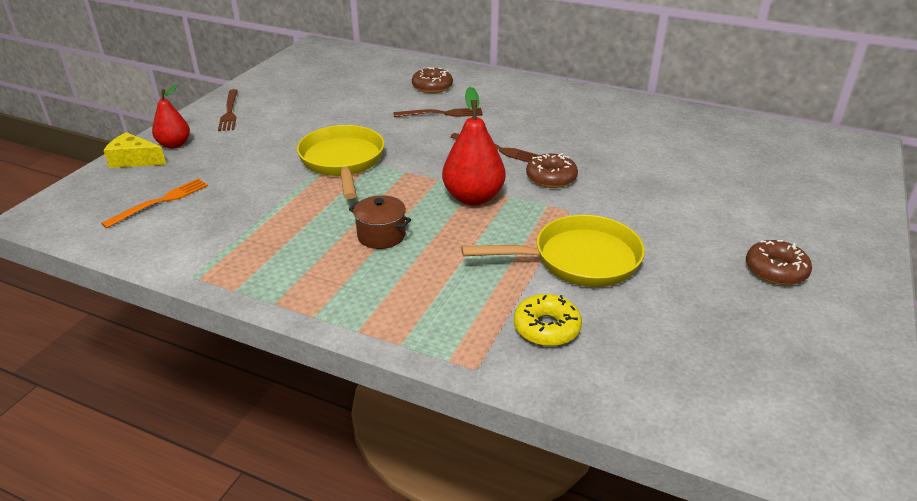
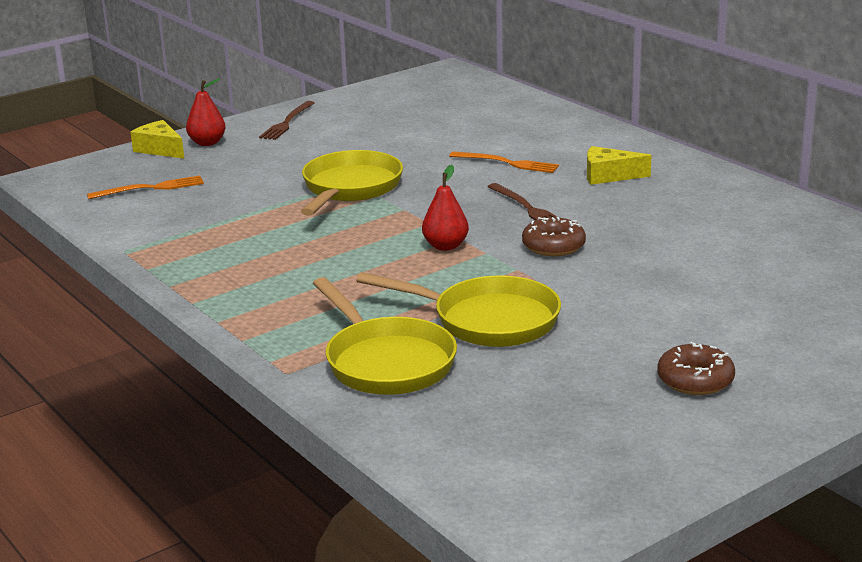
camera: 30 degrees right, 10 degrees down
(381, 235) = (317, 257): brown pot -> none
(432, 86) = (530, 134): brown donut -> none
(441, 114) = (507, 163): brown fork -> orange fork
(473, 198) = (445, 246): red pear -> red pear, size x0.63
(523, 110) = (608, 176): none -> yellow cheese
(546, 328) = (386, 362): yellow donut -> yellow pan

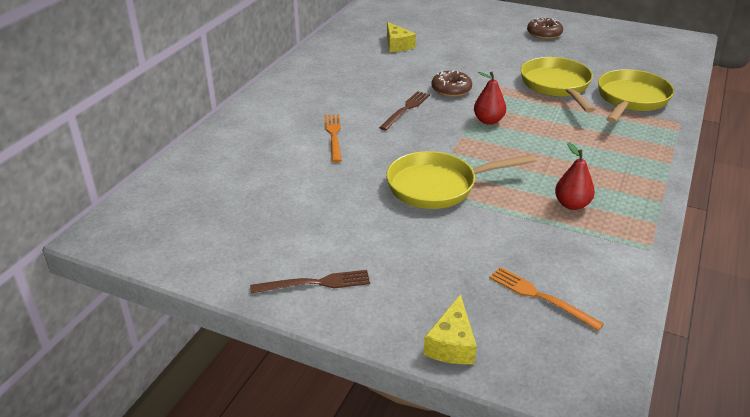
camera: 120 degrees left, 10 degrees up
(207, 143) = (408, 315): red pear -> red pear (572, 204)
(608, 176) = (328, 96): yellow cheese -> yellow cheese (397, 45)

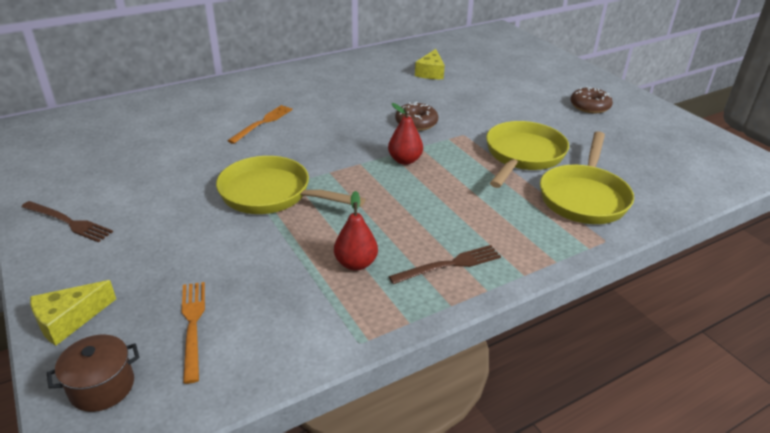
camera: 35 degrees right, 0 degrees up
(406, 109) = (350, 124): brown fork -> brown fork (449, 265)
(552, 365) = (102, 387): none -> brown pot
(631, 99) = (584, 197): yellow pan -> yellow pan turned 135 degrees clockwise

